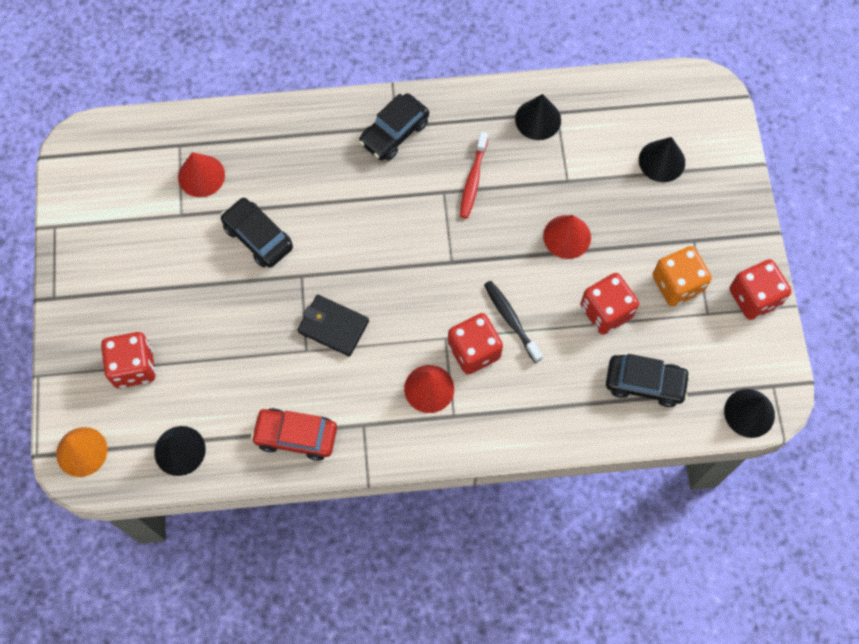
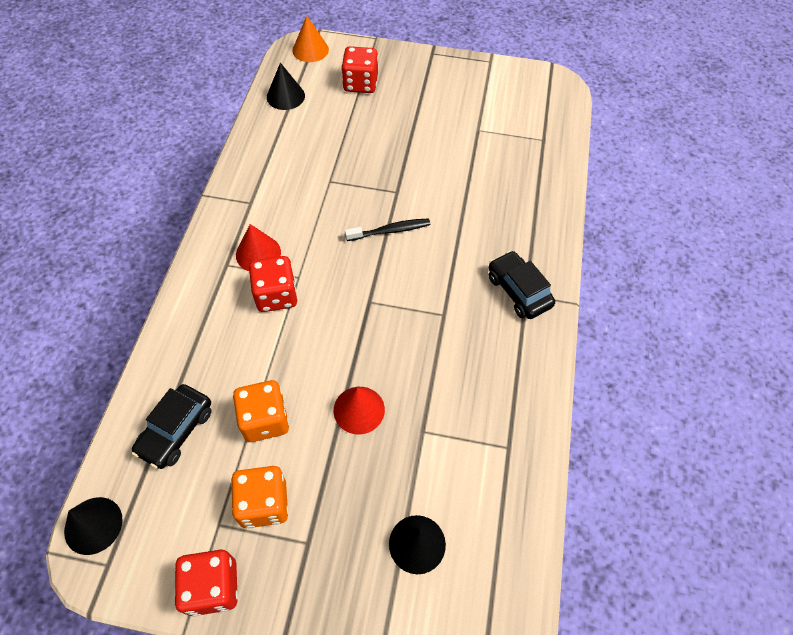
camera: 105 degrees right, 10 degrees down
(201, 176) = (510, 148): red cone -> none
(258, 237) = (441, 172): black car -> none
(296, 436) = (262, 160): red car -> none
(333, 327) = (342, 202): black wallet -> none
(473, 180) = (448, 343): red toothbrush -> none
(511, 320) = (292, 333): black toothbrush -> black toothbrush (390, 231)
(538, 119) = (504, 425): black cone -> none
(606, 311) = (265, 420): red dice -> orange dice

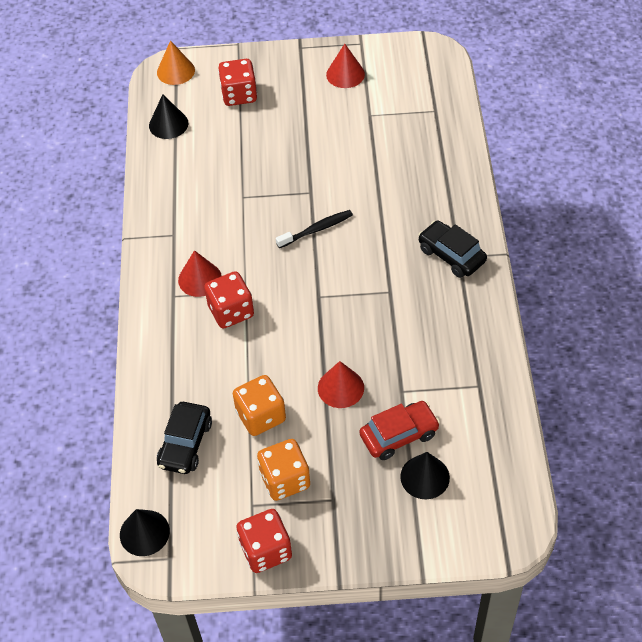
camera: 10 degrees left, 5 degrees down
(404, 483) = (399, 435): none -> red car
(466, 86) = (345, 74): none -> red cone

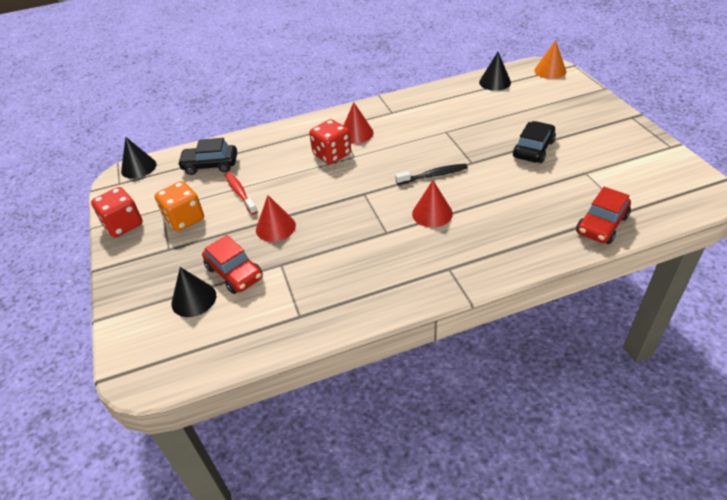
camera: 75 degrees right, 10 degrees down
(239, 95) = (550, 102): red dice -> none
(261, 416) = (240, 193): orange dice -> red toothbrush
(317, 229) = (433, 175): black toothbrush -> black toothbrush turned 60 degrees counterclockwise
(345, 74) = (623, 147): red cone -> red cone (432, 213)
(446, 134) = (601, 225): none -> red car
(451, 255) = (448, 262): black car -> black car (533, 149)

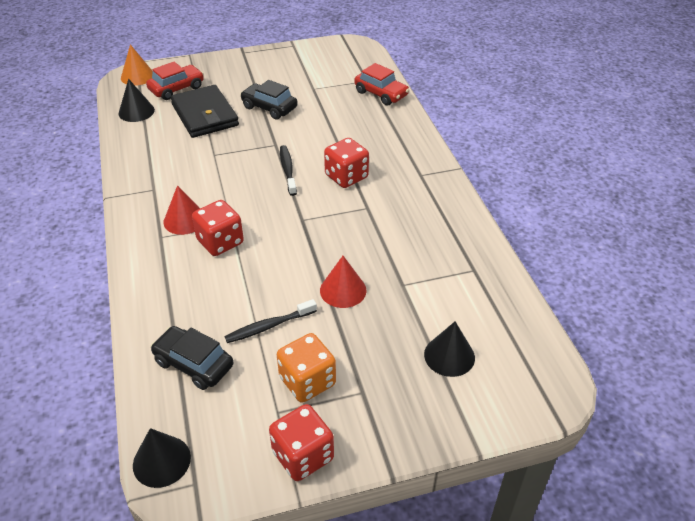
camera: 90 degrees left, 0 degrees up
(210, 165) = (194, 364): black car -> black car turned 120 degrees clockwise
(234, 273) = (412, 322): red car -> red car (177, 89)
(240, 193) = (269, 326): red toothbrush -> black toothbrush
(432, 213) = (346, 177): red cone -> red dice
(504, 116) = (205, 115): none -> black wallet

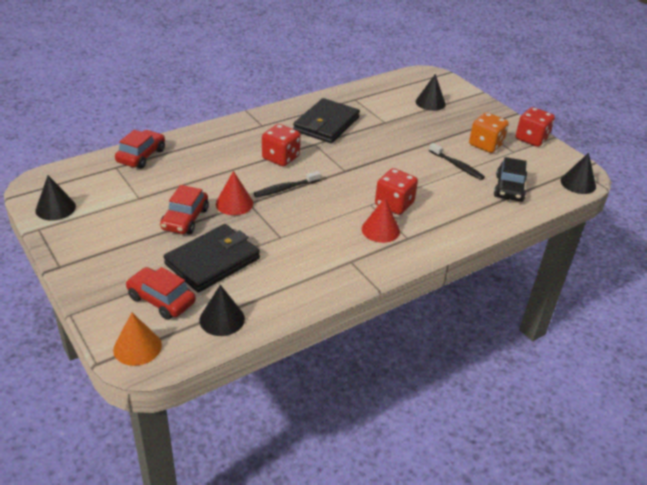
camera: 110 degrees left, 5 degrees down
(269, 107) = (185, 219): black car -> red car
(317, 52) = (55, 208): none -> black cone
(343, 290) = (405, 143): red cone -> red cone (234, 203)
(410, 226) = (326, 124): none -> black wallet

